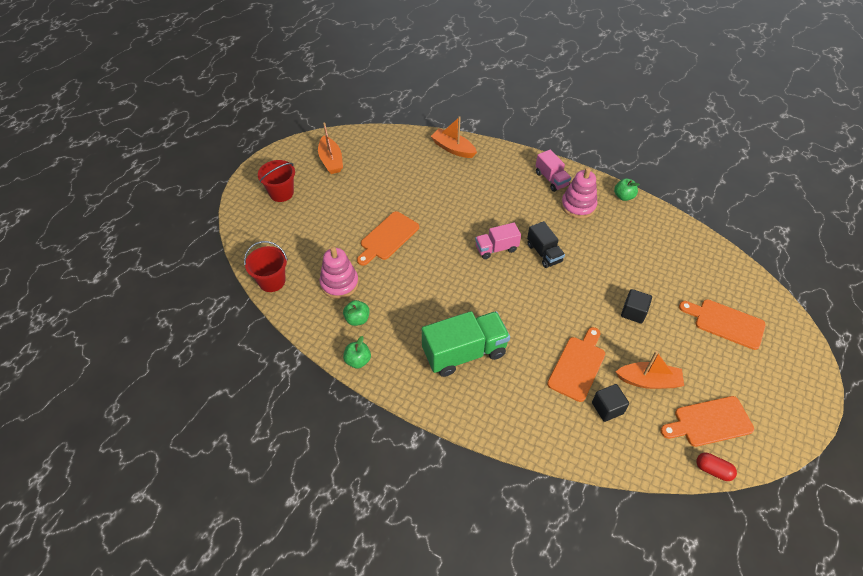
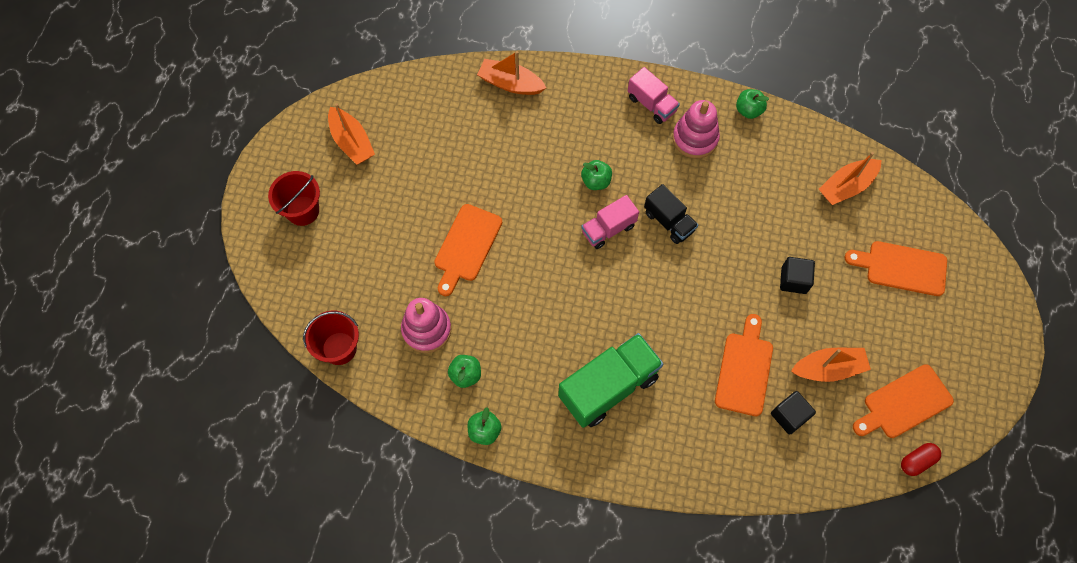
camera: 15 degrees left, 15 degrees up
(496, 217) = (596, 181): none -> green apple
(690, 259) = (846, 186): none -> orange boat
(713, 470) = (917, 461): red capsule -> red capsule turned 45 degrees counterclockwise

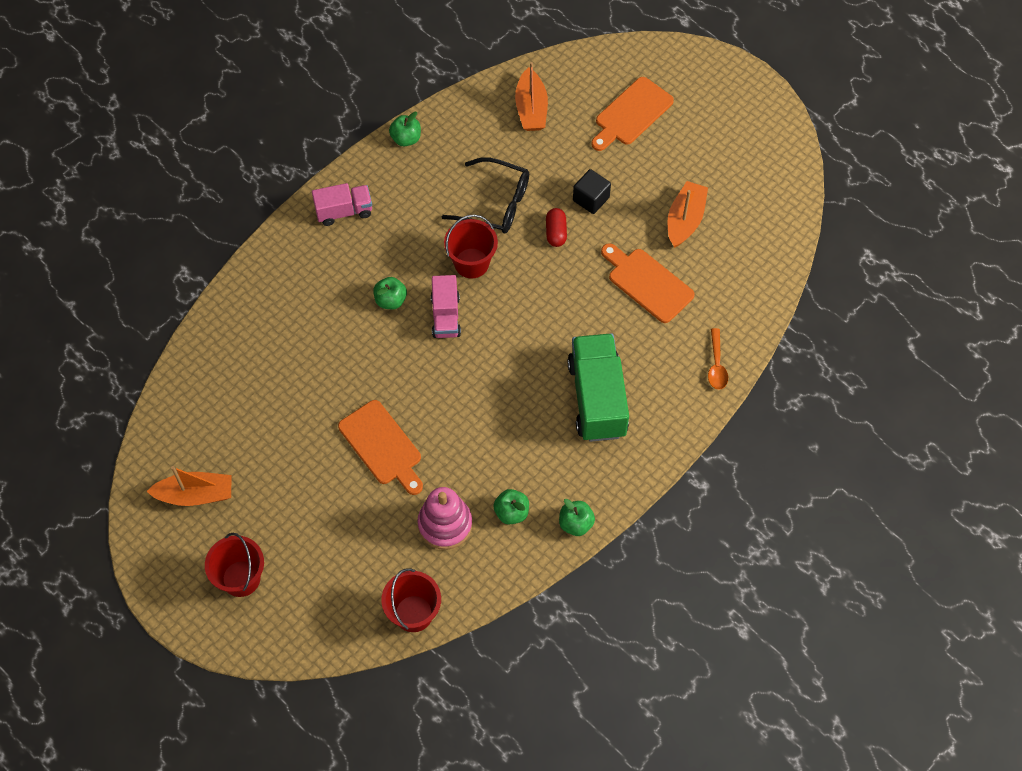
camera: 60 degrees left, 5 degrees down
(510, 83) = (234, 318): orange boat -> none
(669, 221) = (471, 263): black truck -> red bucket
(695, 138) = (404, 196): pink stacking toy -> none
(703, 470) = (716, 365): none -> orange spoon
(736, 208) = (495, 203): none -> black glasses
(789, 416) = (708, 273): black cube -> none
(904, 403) = (748, 184): orange cutting board -> none
(917, 461) = (800, 204): red capsule -> red capsule (556, 232)

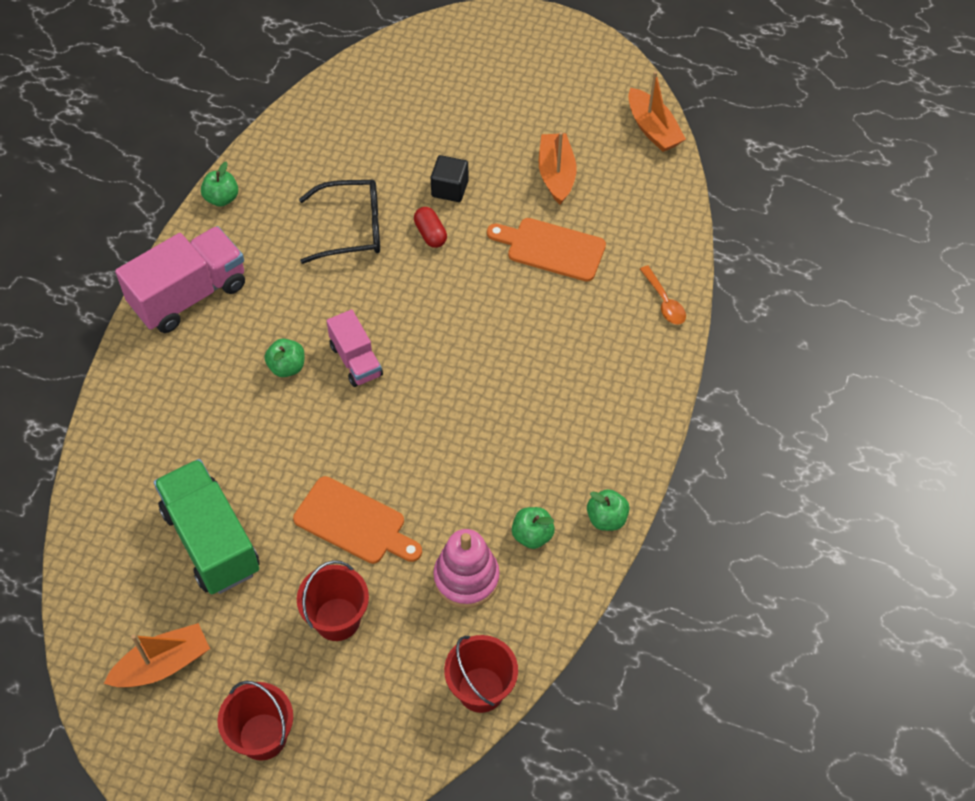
camera: 25 degrees left, 5 degrees down
(344, 211) = (189, 295): pink truck -> pink truck, size x1.73
(471, 263) = (356, 296): red bucket -> red bucket (337, 619)
(531, 109) = (341, 124): orange boat -> orange boat (653, 129)
(597, 398) = (560, 382): green truck -> green truck (211, 541)
(631, 114) = (448, 94): orange cutting board -> none

